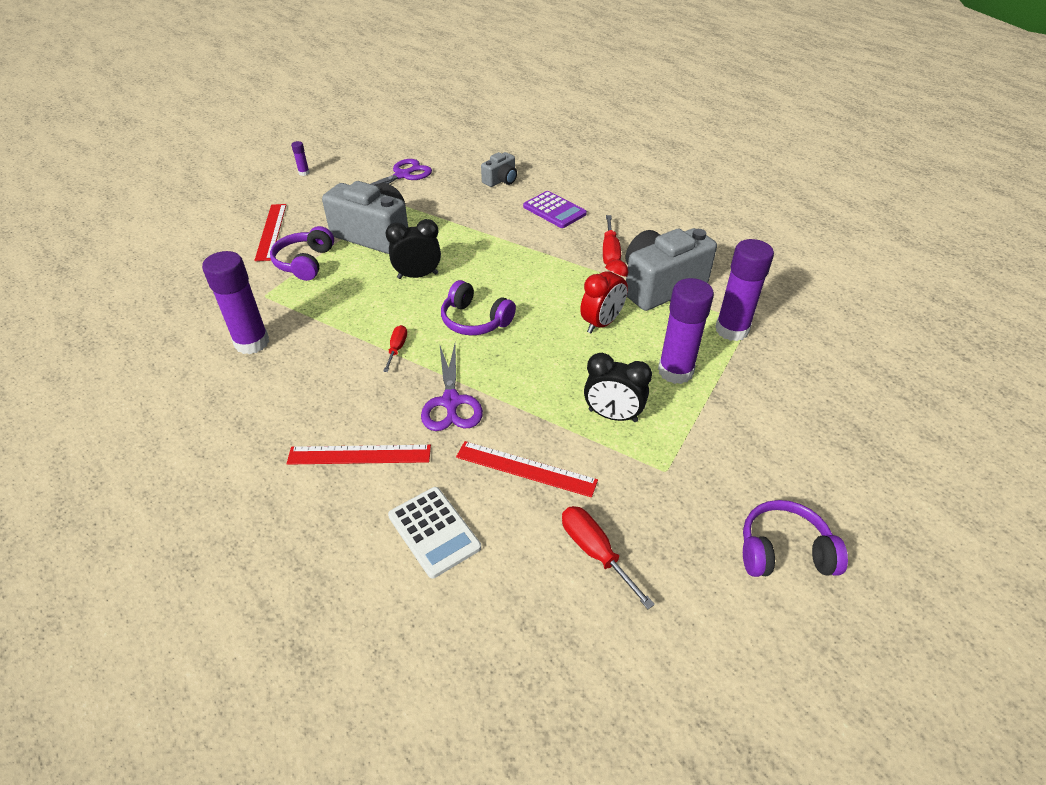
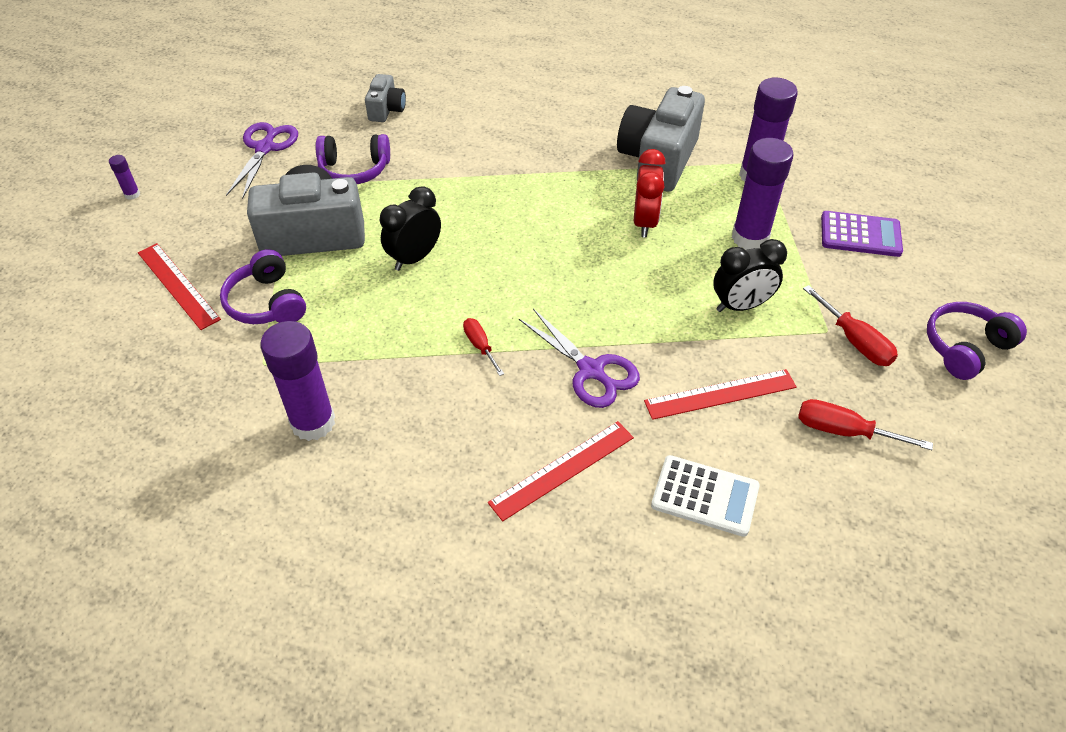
camera: 35 degrees left, 5 degrees up
(475, 320) = (526, 277): purple headphones -> purple headphones (354, 170)
(554, 210) = (479, 122): purple calculator -> purple calculator (860, 235)
(610, 252) = (579, 145): red screwdriver -> red screwdriver (854, 341)

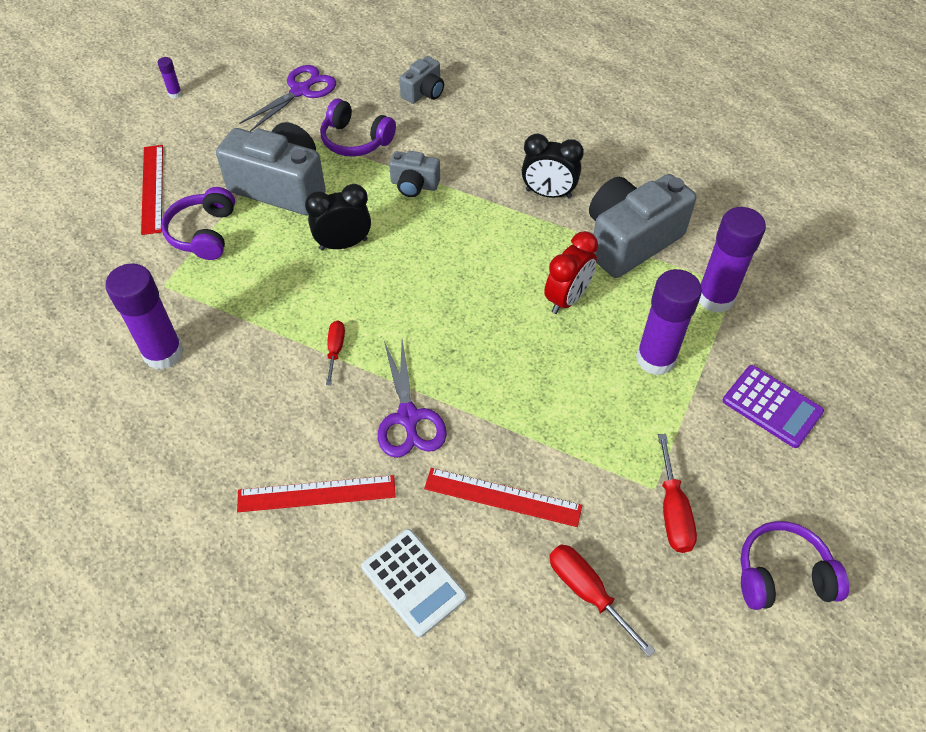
camera: 30 degrees right, 5 degrees up
(440, 186) = (414, 185): none -> grey camera
(741, 306) = (591, 422): black clock -> black clock (548, 194)

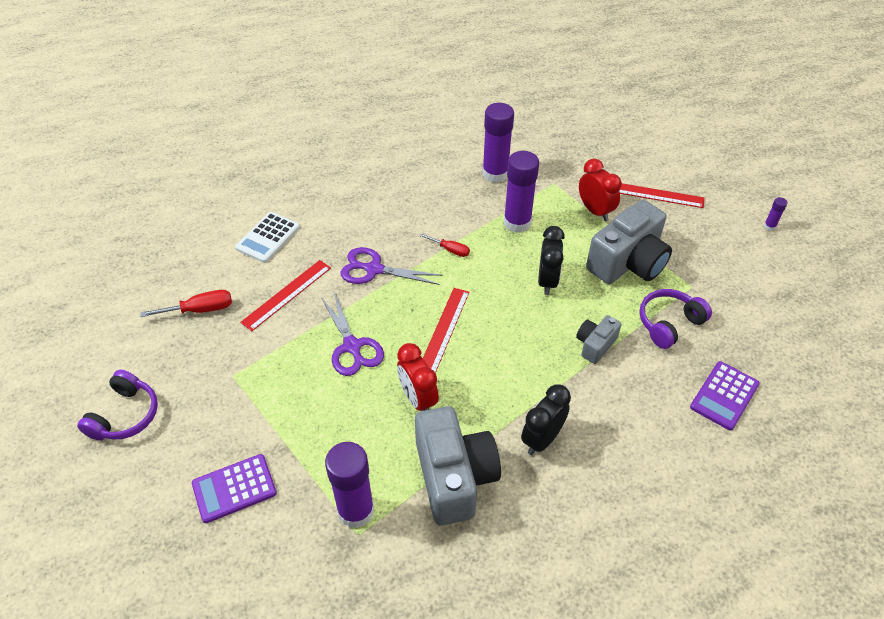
camera: 115 degrees right, 5 degrees down
(203, 233) = (595, 211): purple headphones -> red clock
(300, 91) = (751, 305): purple scissors -> purple scissors (352, 346)
(316, 493) = (351, 214): red ruler -> red ruler (444, 330)
(413, 582) = (268, 238): white calculator -> white calculator turned 45 degrees counterclockwise
(424, 92) = (724, 396): grey camera -> purple calculator
(655, 359) = (327, 431): purple glue stick -> purple glue stick (517, 222)
(673, 511) = (210, 378): red screwdriver -> none

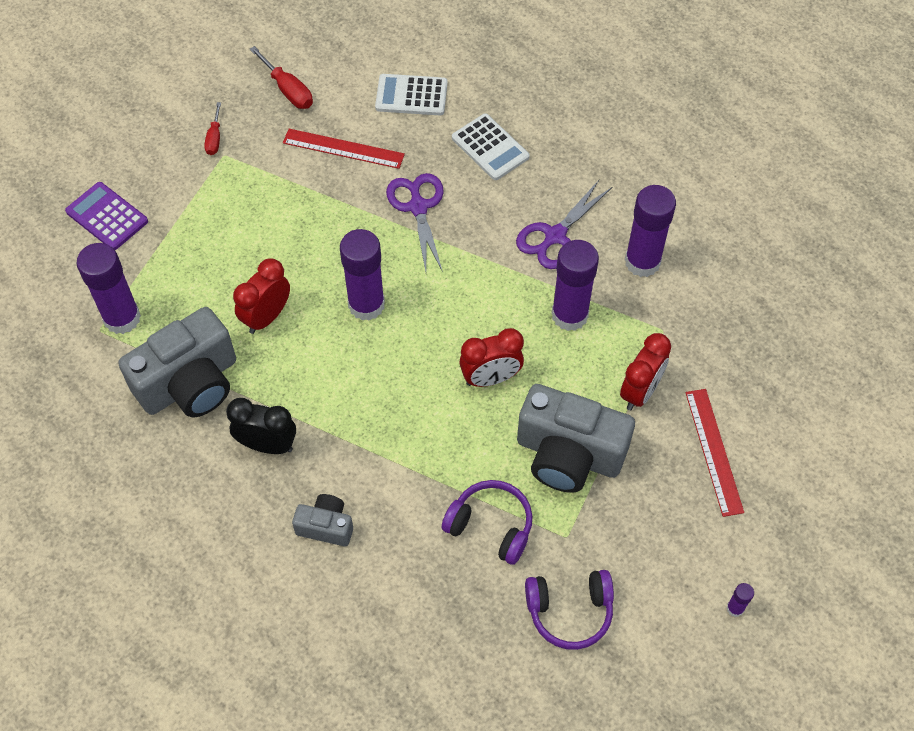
camera: 65 degrees right, 10 degrees up
(125, 415) = (145, 100): purple headphones -> purple headphones (570, 612)
(349, 212) = (490, 147): none -> white calculator
(352, 346) = (305, 233): purple scissors -> purple scissors (555, 236)
(444, 330) = (366, 305): red ruler -> purple glue stick
(450, 250) = (486, 265): red screwdriver -> red screwdriver (214, 138)
(547, 281) = (490, 378): black clock -> red clock
(595, 345) = (418, 457): grey camera -> grey camera (326, 526)
(724, 396) = (408, 612): purple calculator -> none

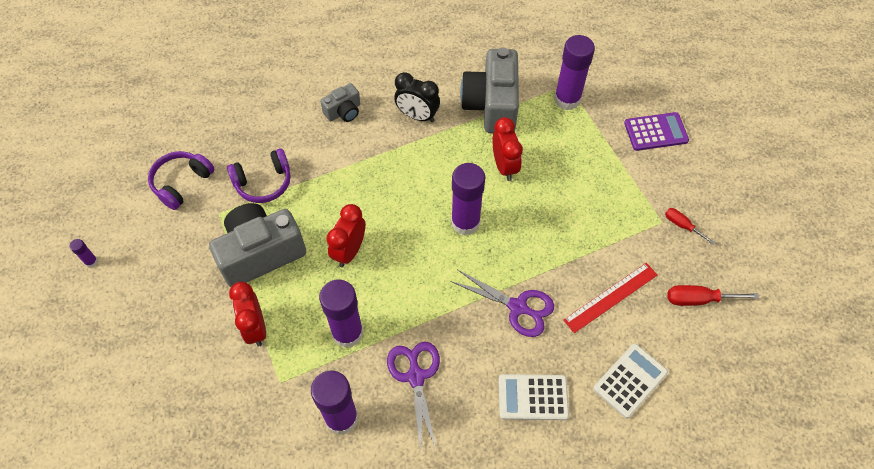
camera: 130 degrees right, 0 degrees up
(267, 445) = (417, 116): black clock -> black clock turned 60 degrees clockwise
(713, 451) = (176, 335): red ruler -> none

